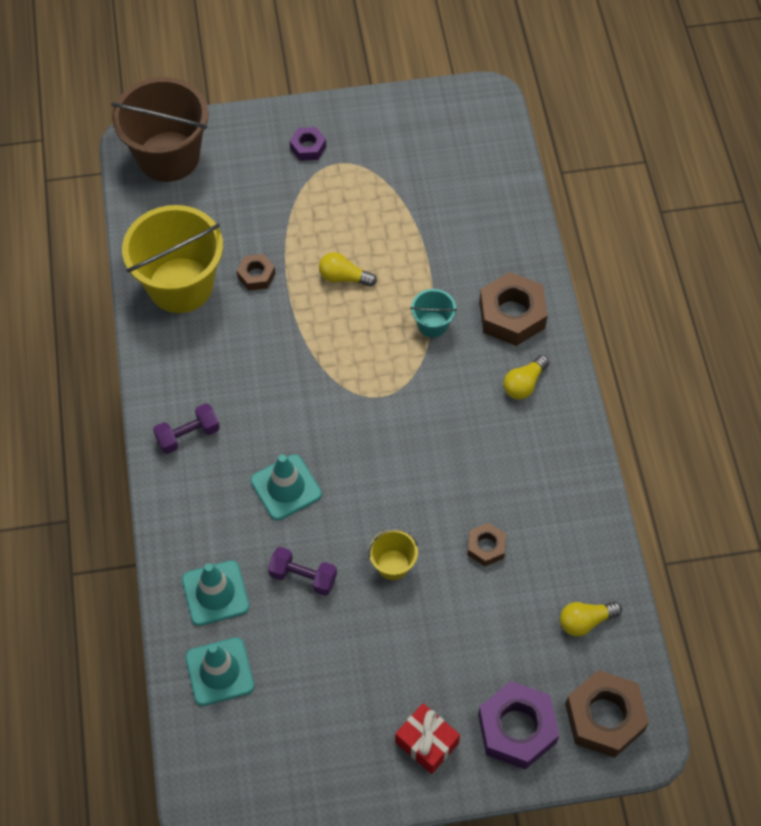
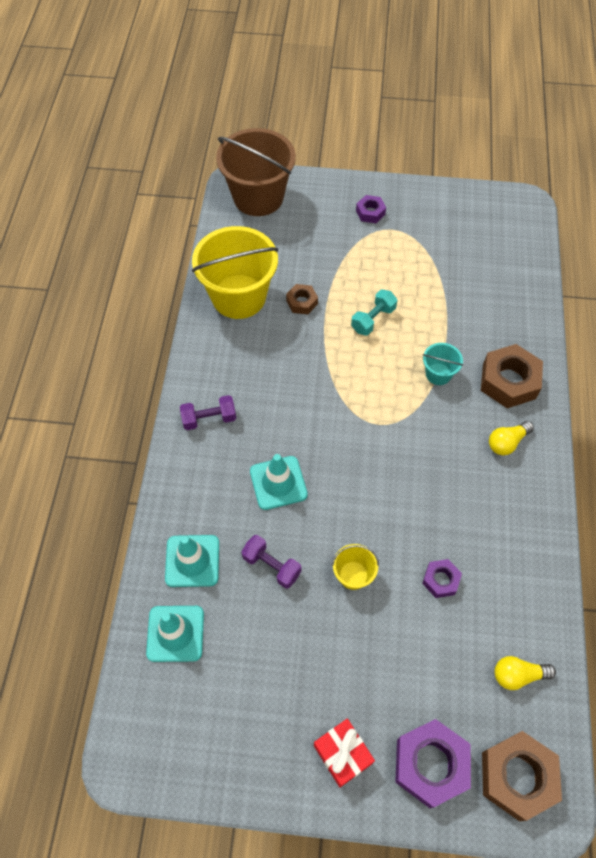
camera: 15 degrees right, 0 degrees up
(344, 277) = (373, 319): yellow light bulb -> turquoise dumbbell
(486, 547) = (441, 580): brown nut -> purple nut

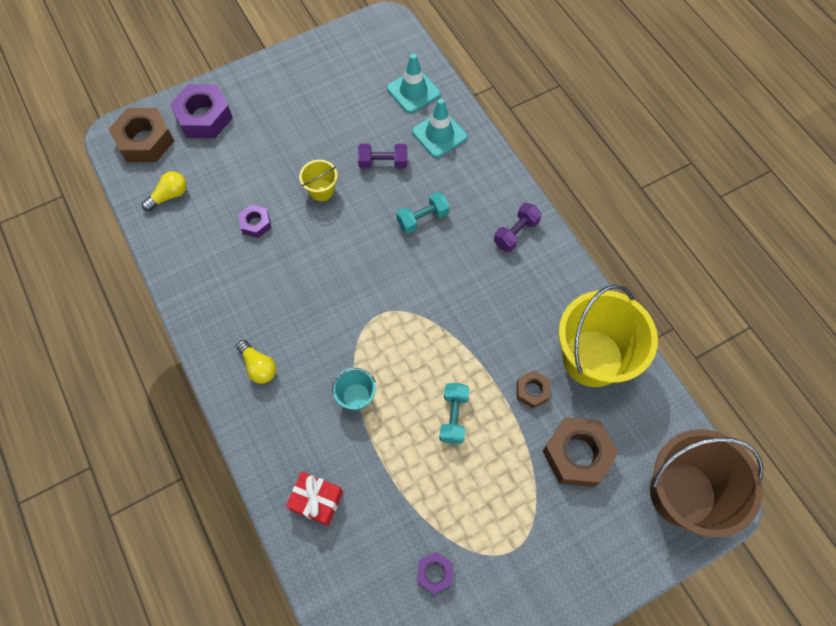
camera: 145 degrees right, 5 degrees up
(278, 483) = (422, 219): turquoise traffic cone -> turquoise dumbbell
(342, 754) = (262, 93): red gift -> red gift (316, 500)
(370, 212) = (553, 558): purple nut -> purple nut (434, 573)
(507, 442) = (258, 366): yellow light bulb -> yellow light bulb turned 120 degrees clockwise
(509, 381) = (286, 431): brown nut -> brown nut (577, 454)

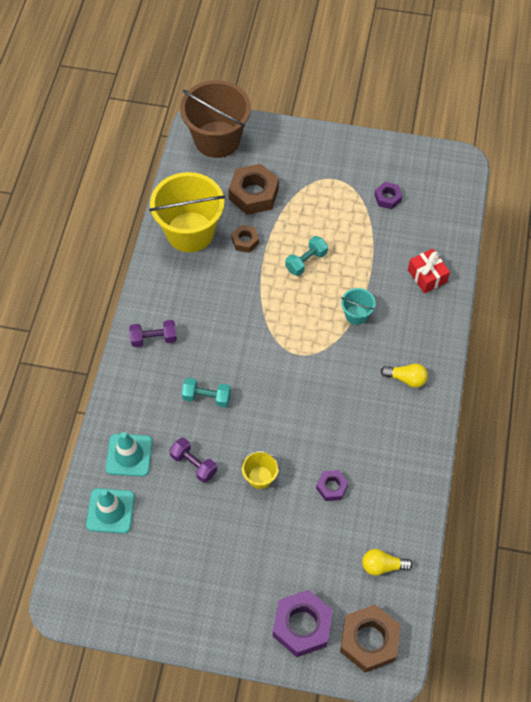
camera: 140 degrees left, 5 degrees down
(258, 366) = (406, 379): yellow light bulb -> yellow light bulb turned 105 degrees clockwise

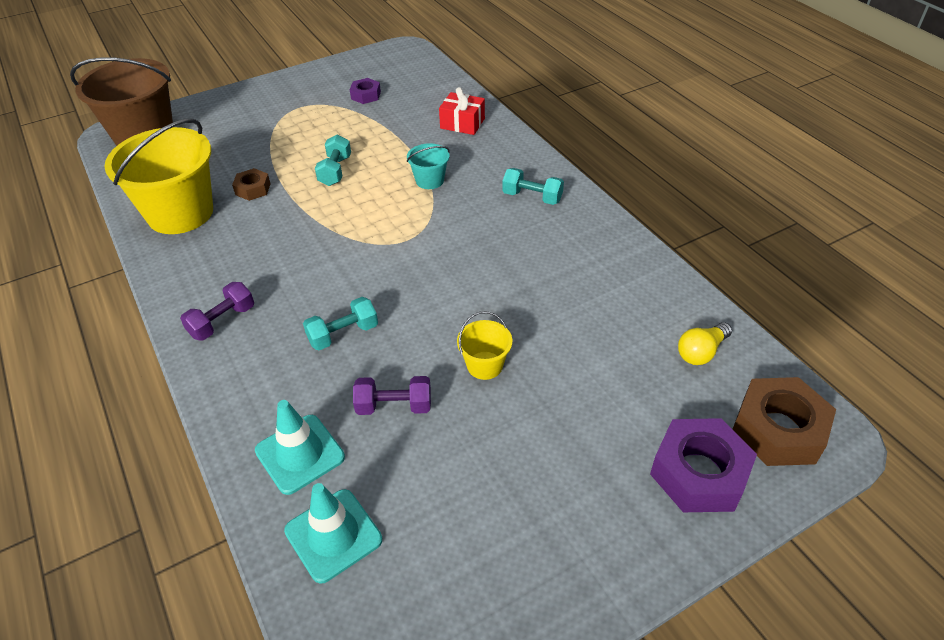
camera: 40 degrees left, 15 degrees down
(253, 194) = (226, 153): brown nut -> none
(331, 487) = (569, 322): purple nut -> none
(406, 379) = (532, 197): yellow light bulb -> turquoise dumbbell

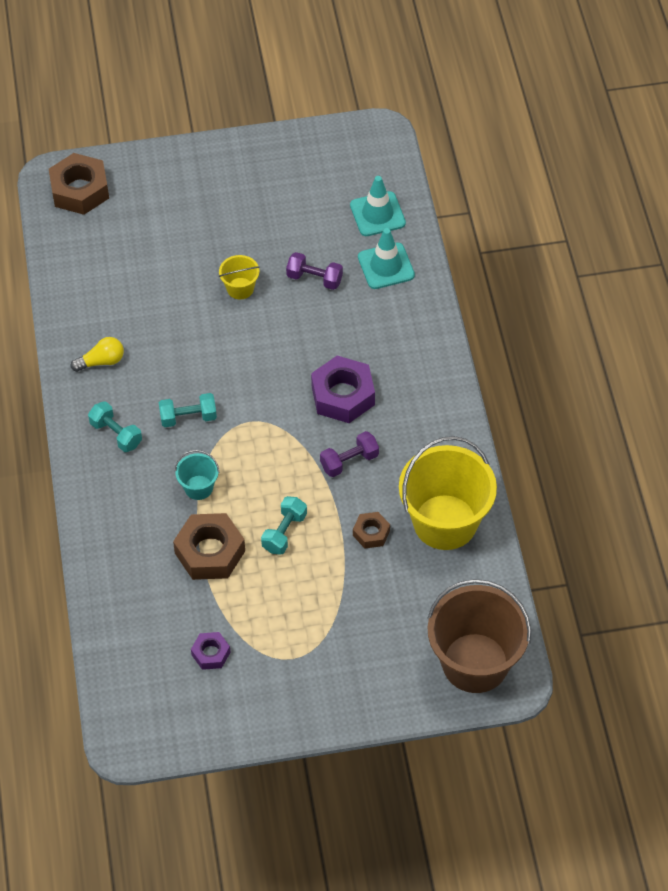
camera: 160 degrees left, 10 degrees up
(222, 321) = (422, 385): purple dumbbell -> purple dumbbell (349, 461)
(343, 334) = (332, 345): turquoise dumbbell -> turquoise dumbbell (188, 417)
(396, 145) = (210, 552): none -> brown nut
(462, 123) = (127, 563): red gift -> none
(699, 473) = (147, 182): purple nut -> purple nut (343, 395)
(701, 352) = (85, 251): yellow light bulb -> yellow light bulb (101, 361)

